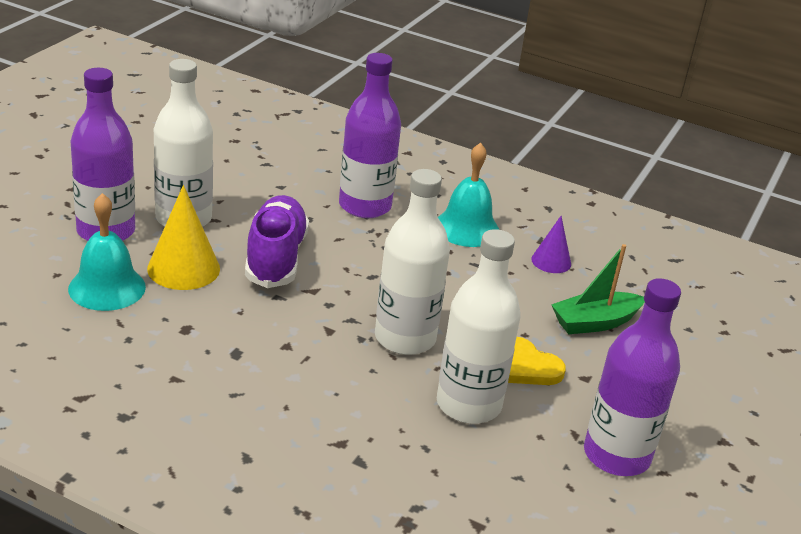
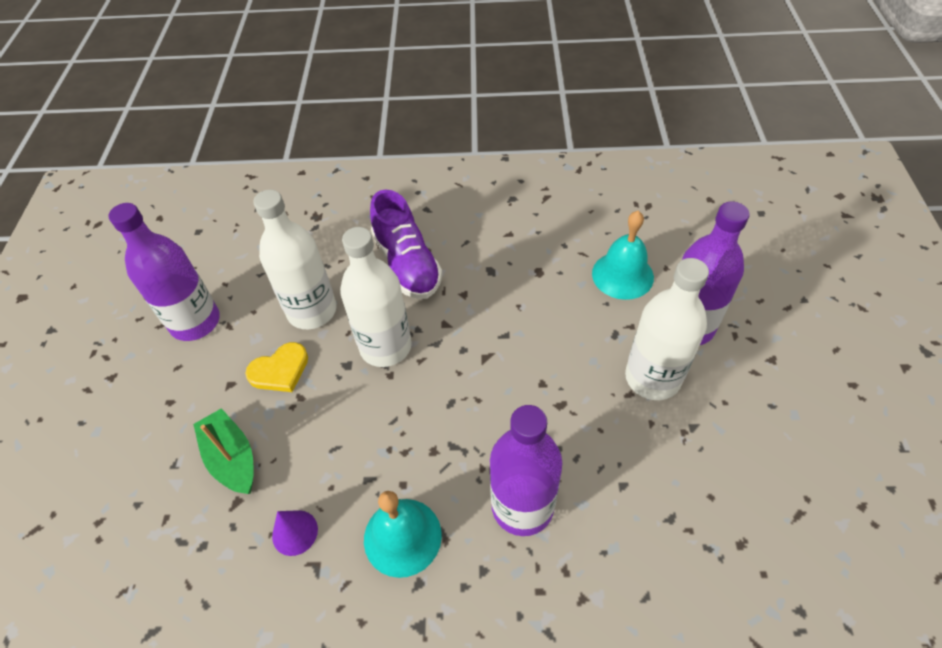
camera: 160 degrees right, 20 degrees up
(183, 268) = (594, 322): yellow cone -> none
(275, 258) = (541, 376): purple shoe -> purple shoe (407, 263)
(527, 366) = (280, 370): yellow heart -> yellow heart turned 135 degrees clockwise
(595, 322) = (232, 458): green boat -> green boat turned 75 degrees counterclockwise

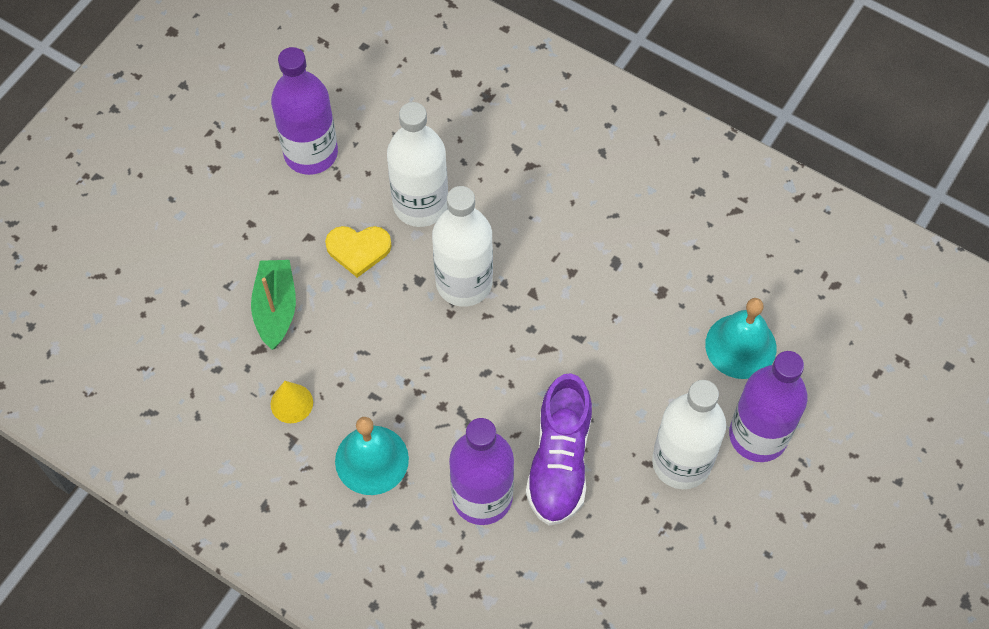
camera: 30 degrees right, 10 degrees up
(295, 532) = (291, 403): purple cone -> yellow cone
(407, 263) = (540, 205): purple shoe -> purple shoe (559, 461)

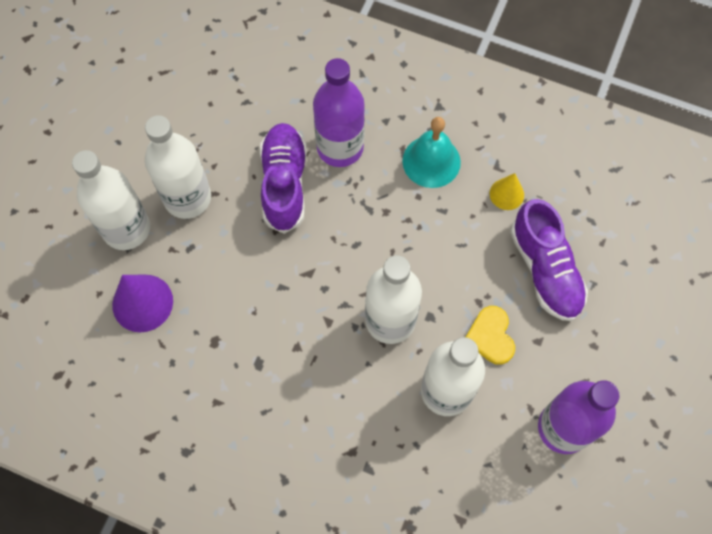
camera: 170 degrees right, 5 degrees up
(276, 308) = (545, 270): green boat -> purple shoe
(358, 249) = (490, 336): yellow heart -> yellow heart turned 90 degrees counterclockwise
(740, 346) = (142, 303): turquoise bell -> purple cone
(758, 435) = (126, 229): purple bottle -> white bottle

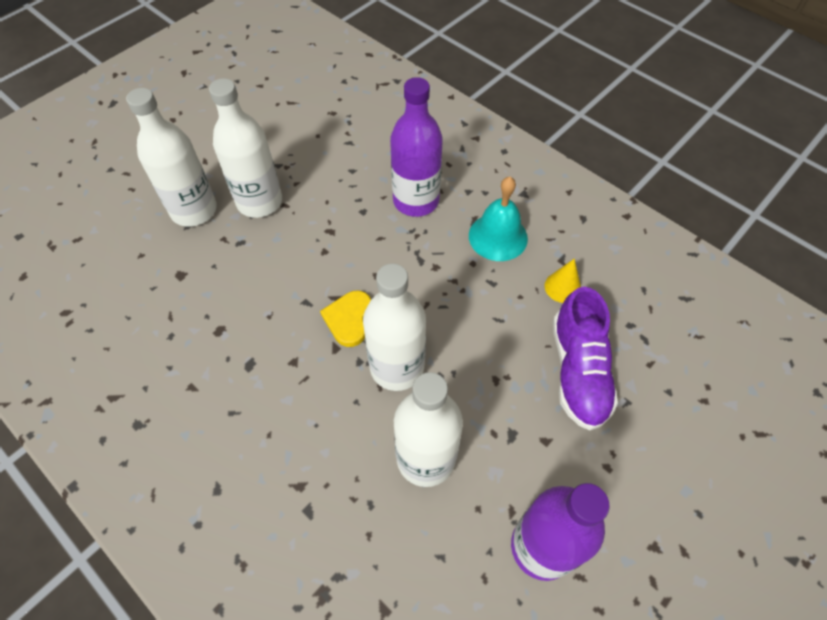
camera: 20 degrees right, 10 degrees down
(142, 303) = (173, 275): purple cone -> none
(284, 184) = (351, 215): purple shoe -> none
(490, 336) = (495, 418): yellow heart -> yellow heart (349, 319)

